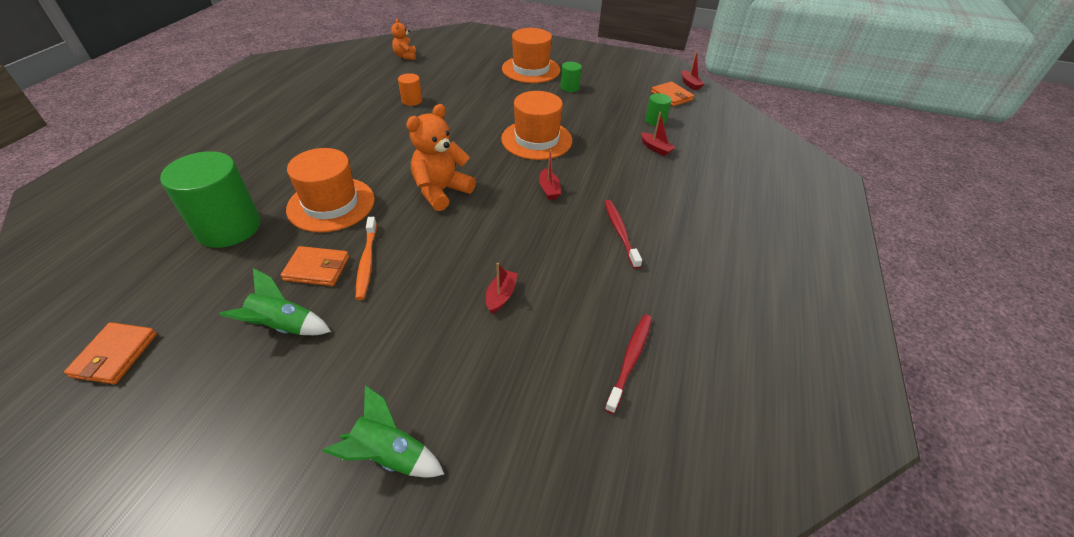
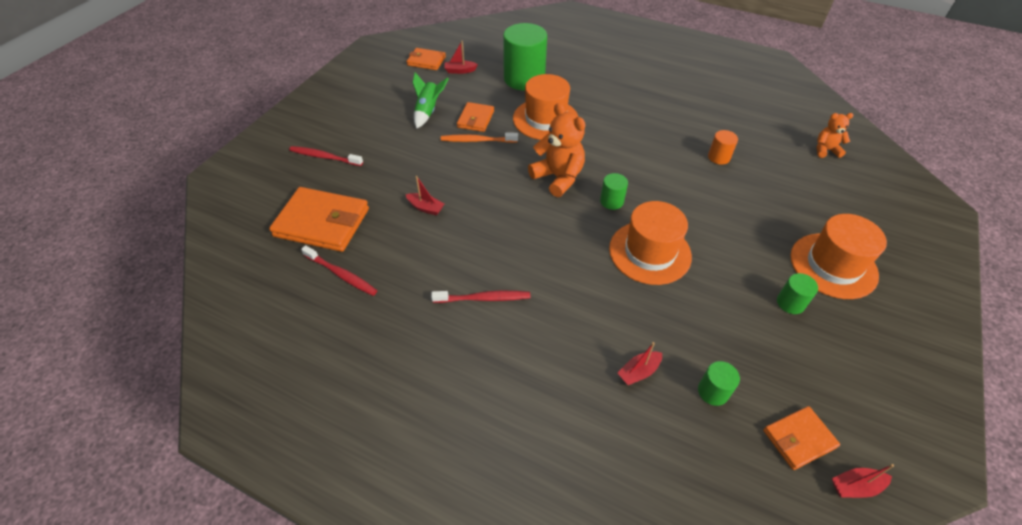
camera: 100 degrees right, 5 degrees up
(390, 456) = (324, 157): green rocket -> red toothbrush
(475, 158) = (611, 201): none -> green cylinder
(546, 410) = (322, 222): none -> orange wallet
(549, 189) = (556, 252): red boat -> red boat (460, 71)

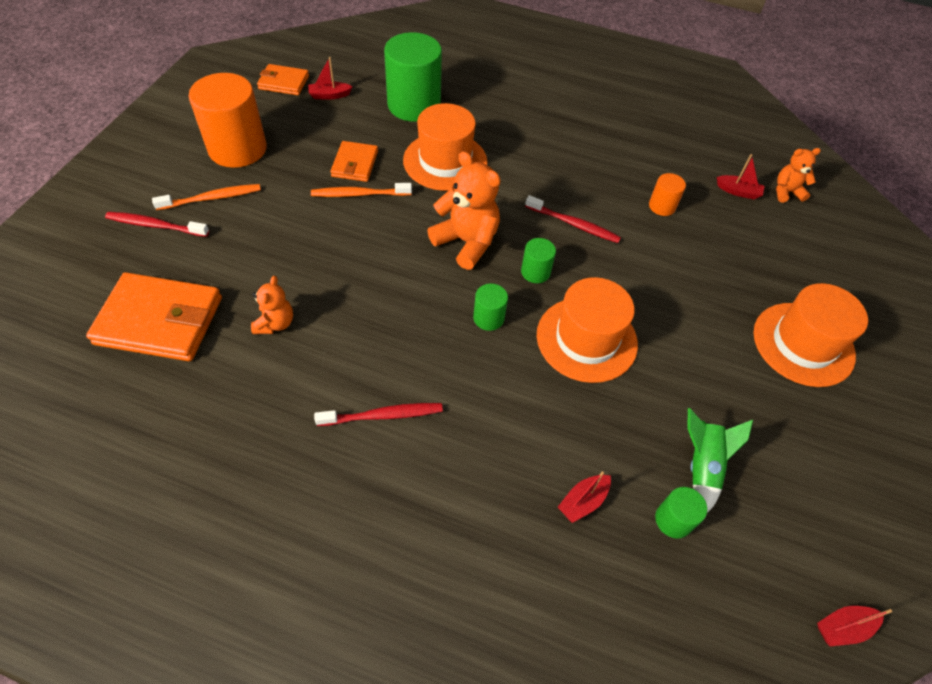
camera: 10 degrees left, 5 degrees up
(341, 275) = (192, 394): red toothbrush -> red toothbrush (574, 224)
(367, 140) = (212, 198): none -> orange toothbrush
(388, 106) = (237, 149): none -> orange cylinder
(407, 228) = (275, 323): none -> orange teddy bear
(425, 208) = (298, 292): red boat -> red boat (738, 191)
(428, 111) = (291, 155): green rocket -> green rocket (702, 465)
(790, 303) = (757, 396): green cylinder -> green cylinder (488, 318)
(799, 439) = (776, 573): orange wallet -> none

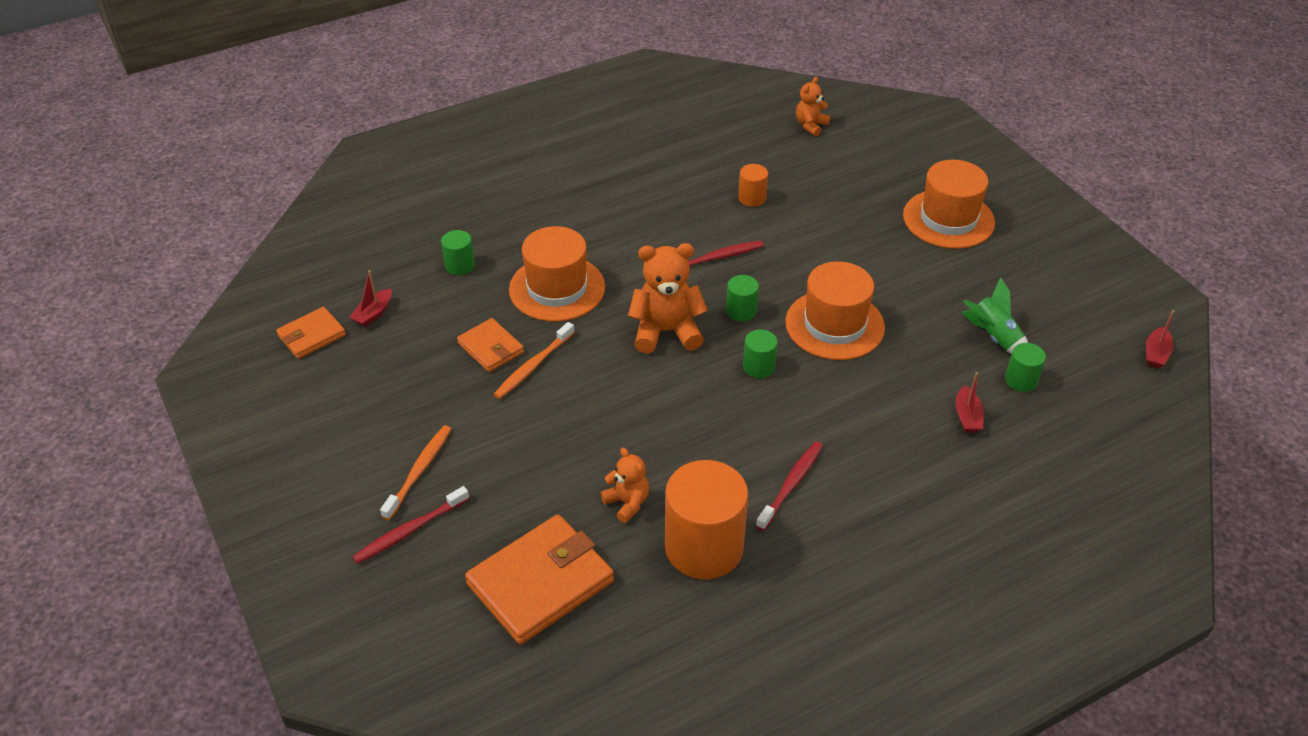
camera: 45 degrees left, 10 degrees down
(237, 149) = (370, 418): orange cylinder -> orange cylinder (704, 547)
(414, 105) = (459, 265): green cylinder -> green cylinder, size x0.46
(738, 191) = (782, 149): red boat -> none

